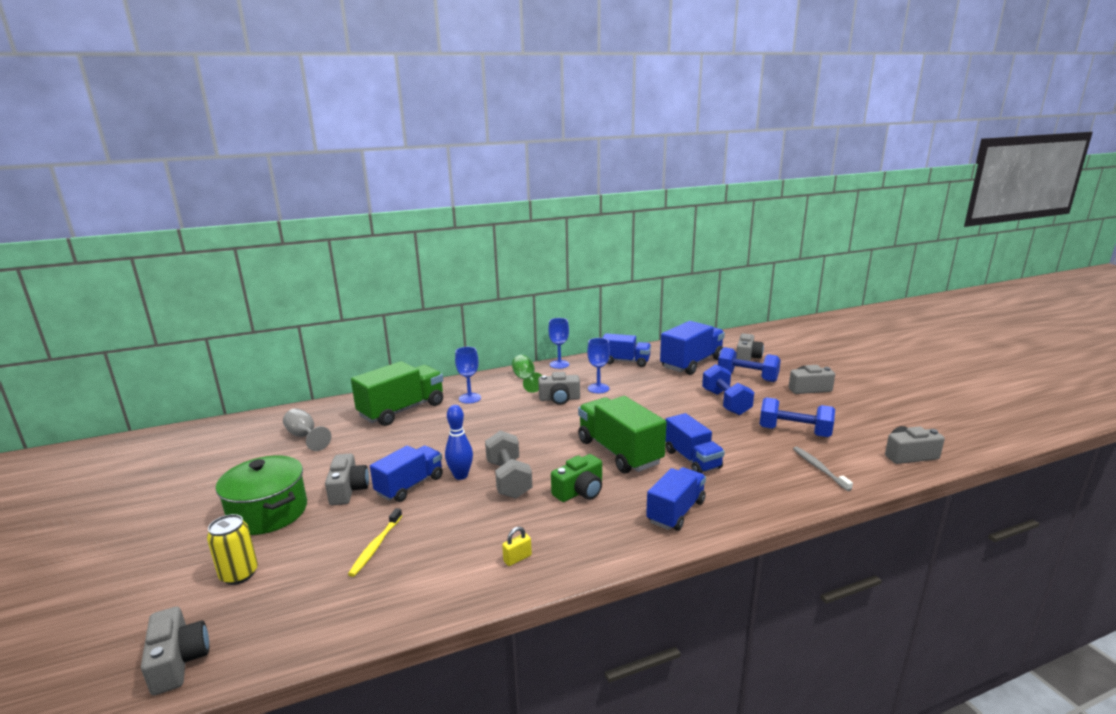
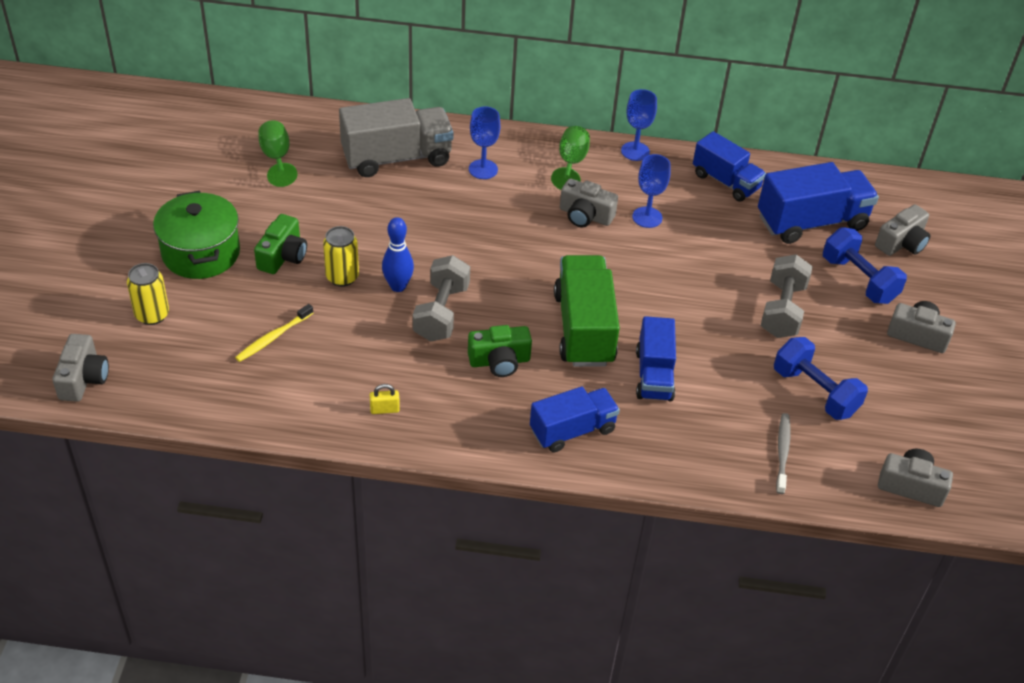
camera: 25 degrees right, 25 degrees up
(305, 437) = (276, 158): grey goblet -> green goblet
(348, 490) = (283, 256): grey camera -> green camera
(402, 410) = (397, 158): green truck -> grey truck
(410, 485) = (342, 277): blue truck -> yellow can
(726, 402) = (782, 310): blue dumbbell -> grey dumbbell

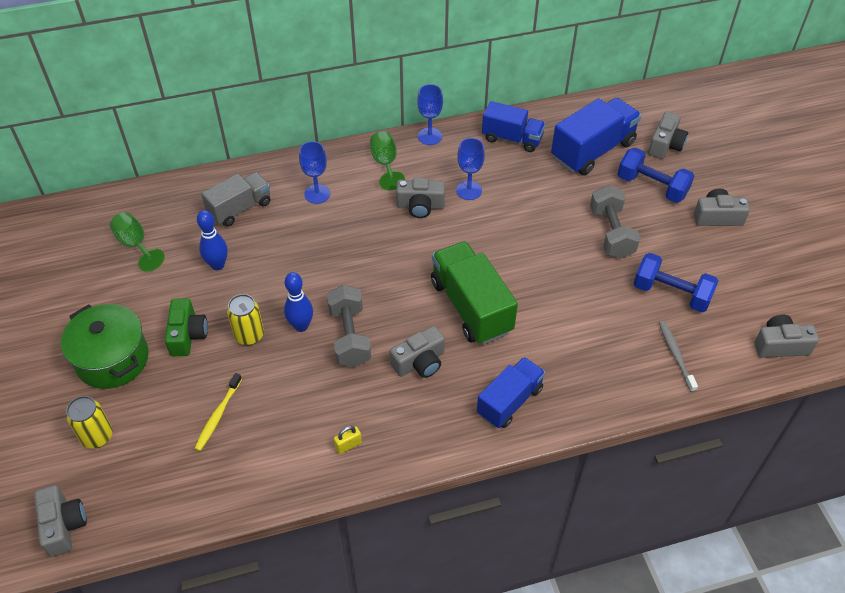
camera: 20 degrees left, 5 degrees up
(346, 203) = (217, 265): none -> blue bowling pin
(397, 158) = (240, 208): grey truck -> grey truck, size x0.66
(499, 361) = (419, 362): green camera -> grey camera
(654, 375) = (546, 326): blue truck -> none

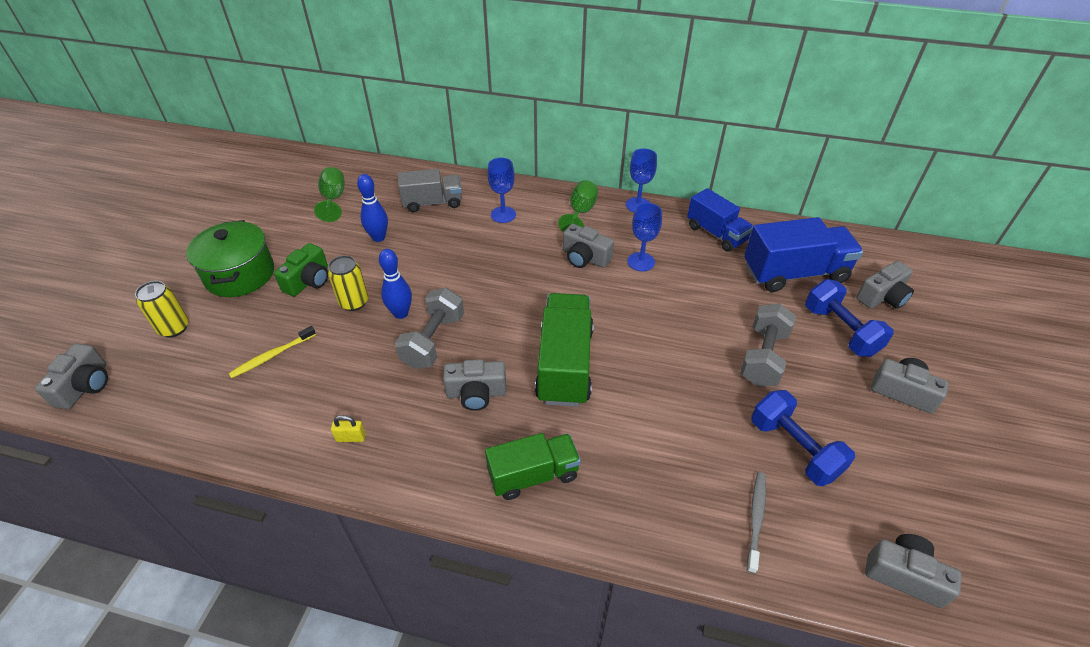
camera: 30 degrees right, 5 degrees down
(509, 401) = (533, 475): blue truck -> green truck

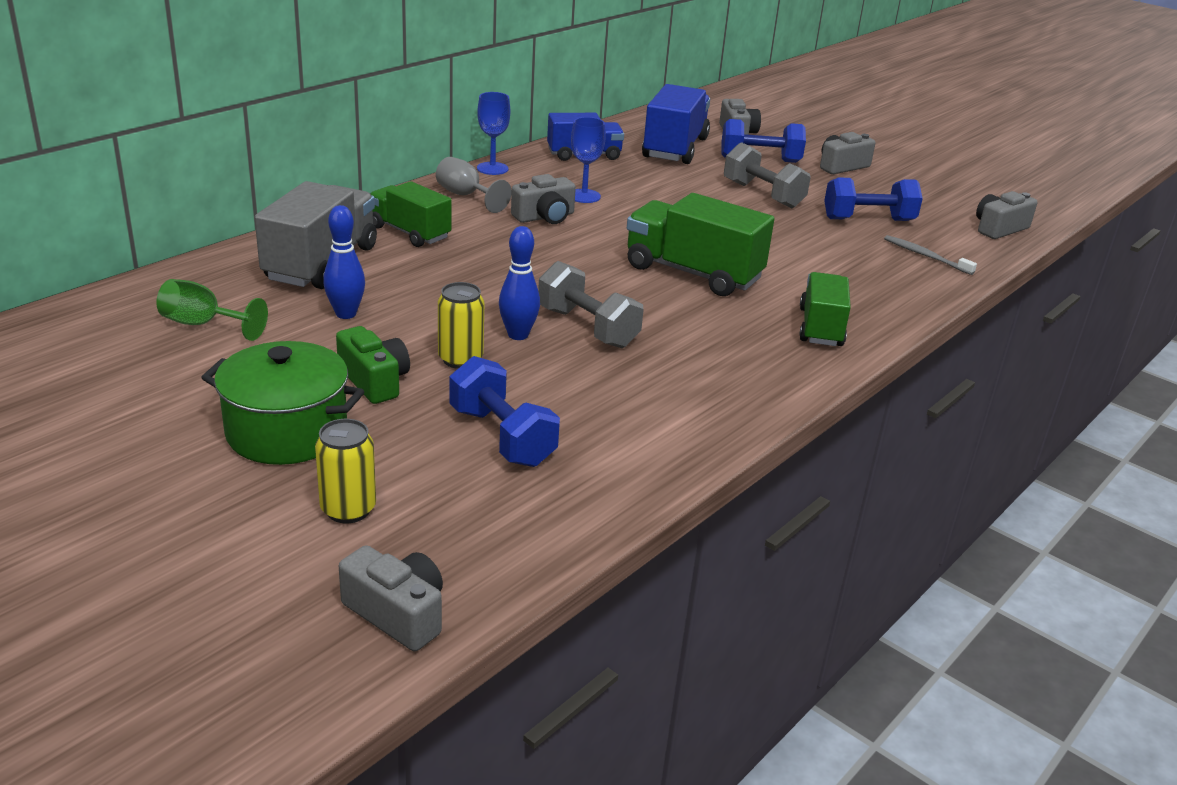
camera: 65 degrees left, 15 degrees down
(272, 356) = (502, 437): yellow toothbrush -> blue dumbbell
(351, 437) = (695, 411): yellow padlock -> none
(432, 202) = (321, 263): grey truck -> grey truck, size x1.52
(476, 393) = (691, 326): grey camera -> none
(503, 214) = (410, 232): blue goblet -> green truck
(580, 213) = (466, 196): green goblet -> grey goblet

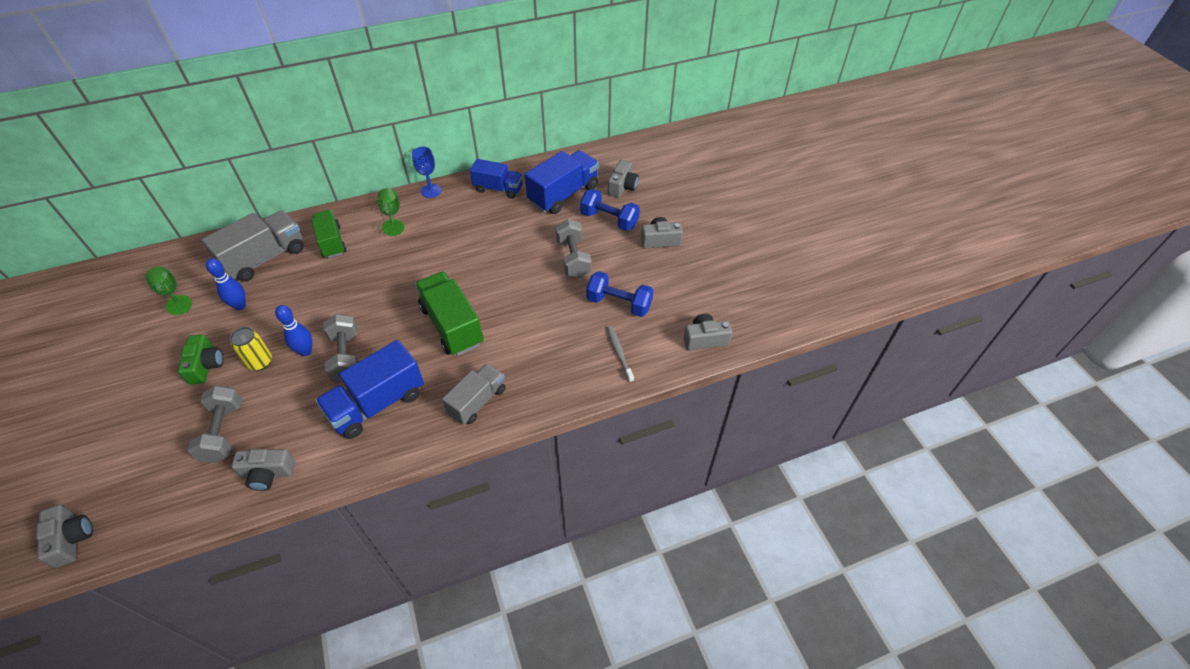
camera: 30 degrees right, 20 degrees up
(287, 432) = (137, 391): green pot -> none
(348, 509) = (114, 458): yellow can -> none
(466, 196) = (392, 215): grey goblet -> green goblet
(502, 437) = (224, 432): blue dumbbell -> grey dumbbell
(545, 217) = (417, 247): grey camera -> grey camera (268, 474)
(584, 196) = (459, 232): blue goblet -> none
(693, 358) = (377, 404): none -> blue truck
(821, 327) = (477, 401): green truck -> grey truck

